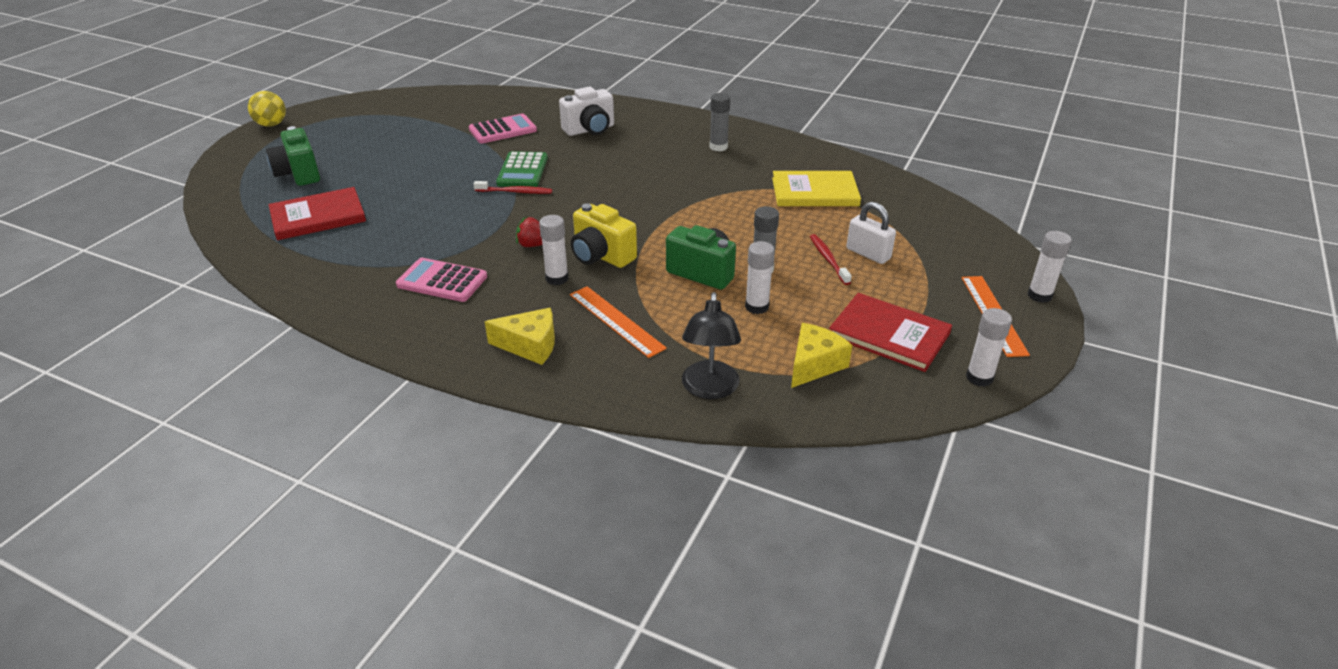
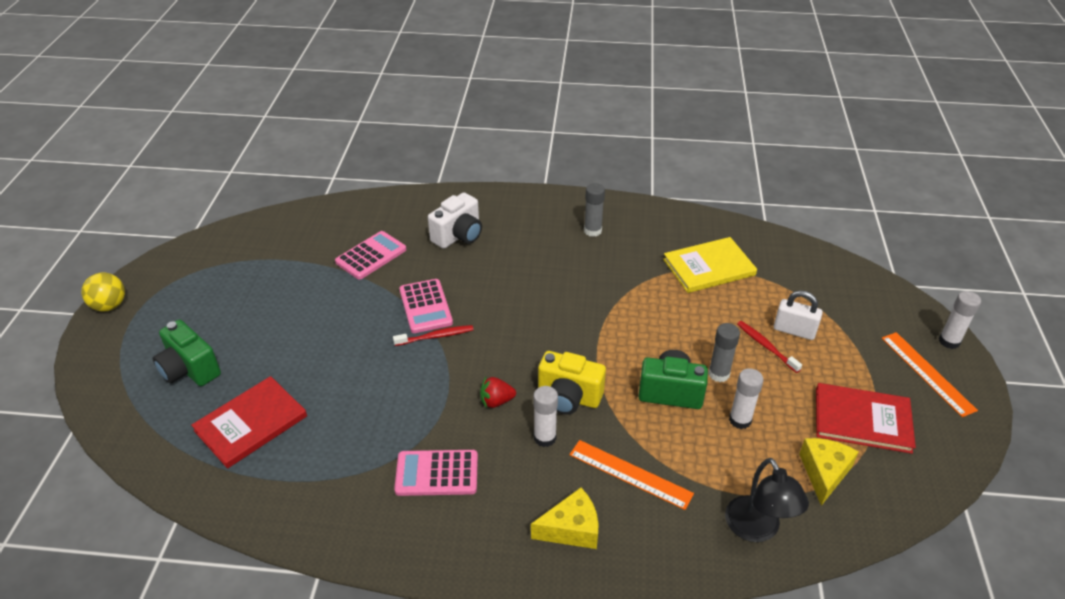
camera: 20 degrees left, 5 degrees up
(522, 171) = (425, 306): green calculator -> pink calculator
(979, 377) = (954, 446): white glue stick -> none

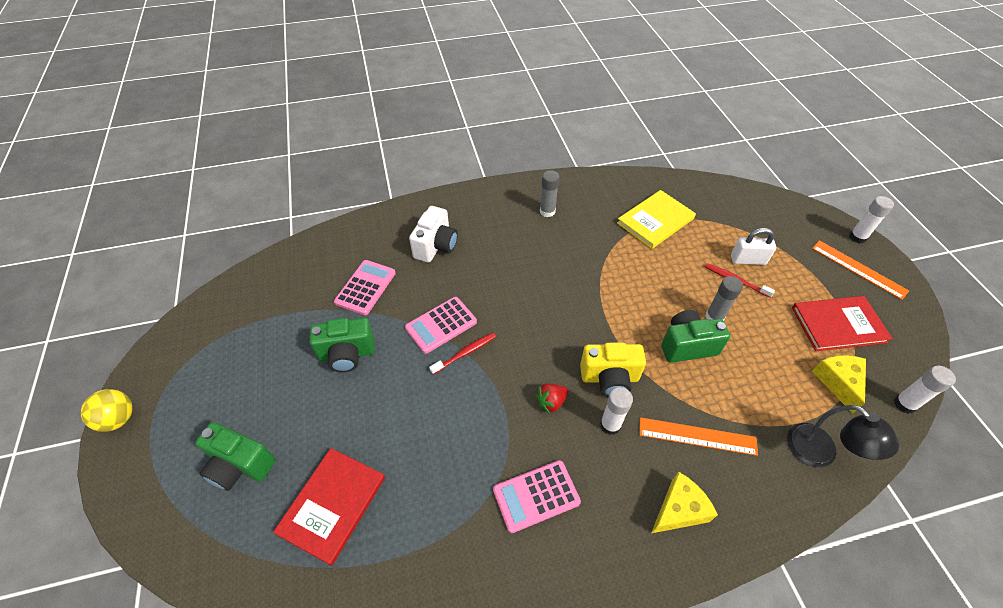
camera: 20 degrees left, 10 degrees up
(325, 308) = (347, 354): none -> green camera
(425, 306) = (441, 325): pink calculator -> pink calculator turned 90 degrees clockwise
(740, 420) = (752, 354): white glue stick -> white glue stick (904, 404)

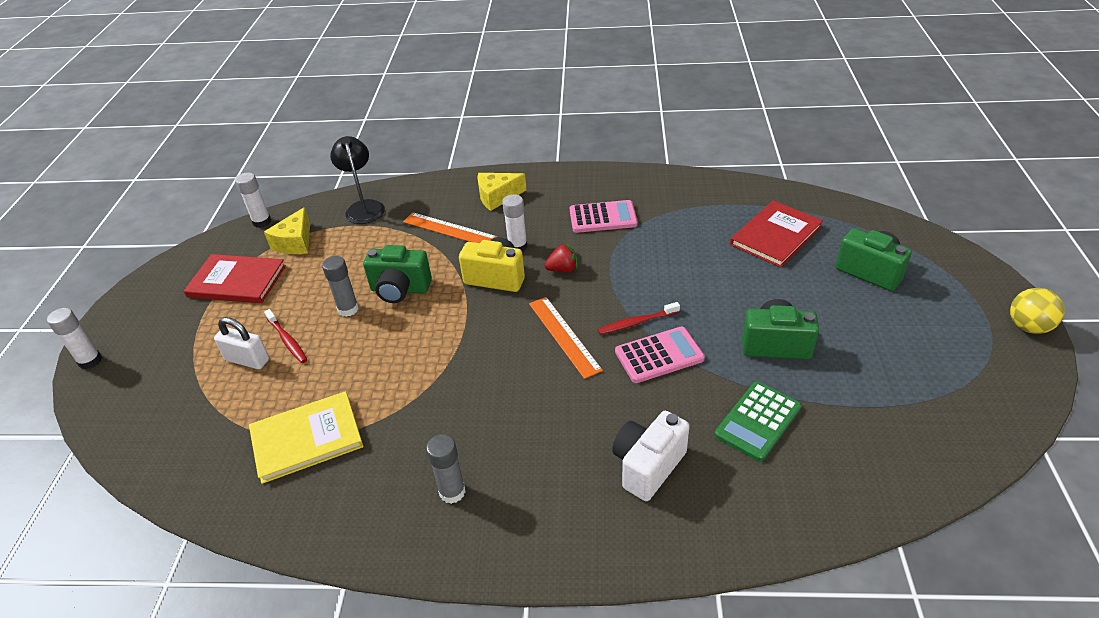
camera: 160 degrees left, 10 degrees down
(365, 287) = (758, 421): pink calculator -> green calculator
(858, 269) = (143, 326): orange ruler -> orange ruler (564, 336)

